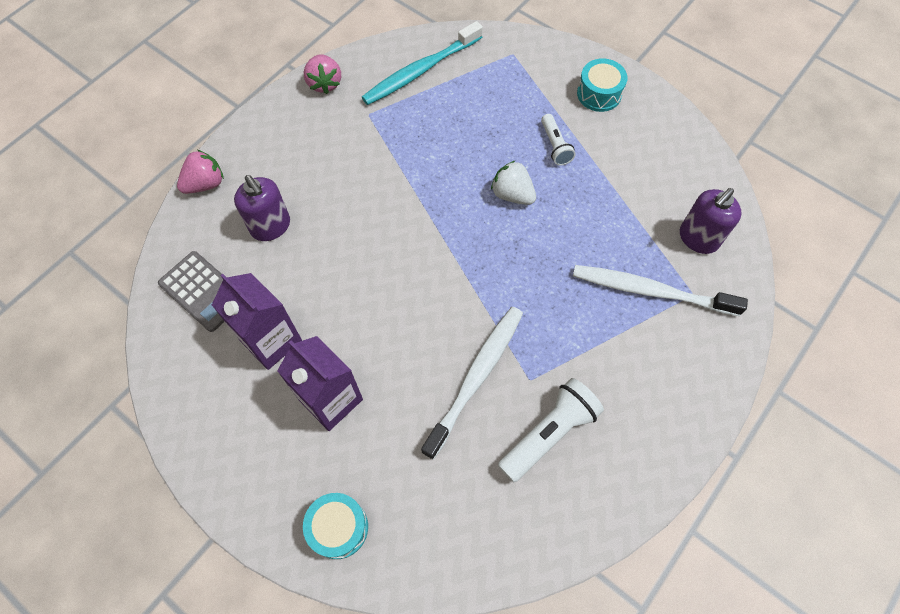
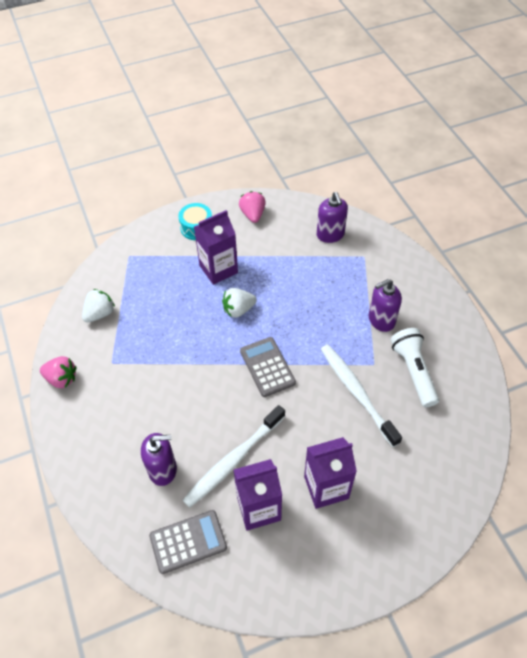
camera: 60 degrees left, 10 degrees down
(205, 184) = (91, 502): pink strawberry -> pink strawberry (253, 214)
(338, 528) = (419, 522): turquoise drum -> none
(421, 70) = (100, 313): turquoise toothbrush -> white strawberry
(453, 263) = (267, 367): none -> grey calculator
(555, 146) = (218, 269): white flashlight -> purple carton
(603, 359) = (381, 320): none -> purple soap dispenser
(651, 291) = (350, 274): white toothbrush -> white toothbrush (233, 460)

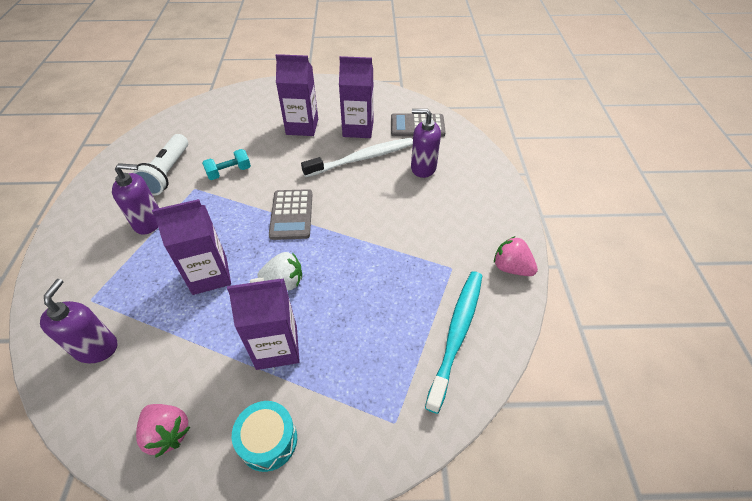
camera: 160 degrees left, 5 degrees down
(100, 313) = (456, 334): white strawberry -> turquoise toothbrush
(253, 214) = (168, 433): pink strawberry -> pink strawberry turned 60 degrees counterclockwise
(296, 296) = (210, 275): none -> purple carton
(357, 393) = (229, 172): white toothbrush -> turquoise dumbbell

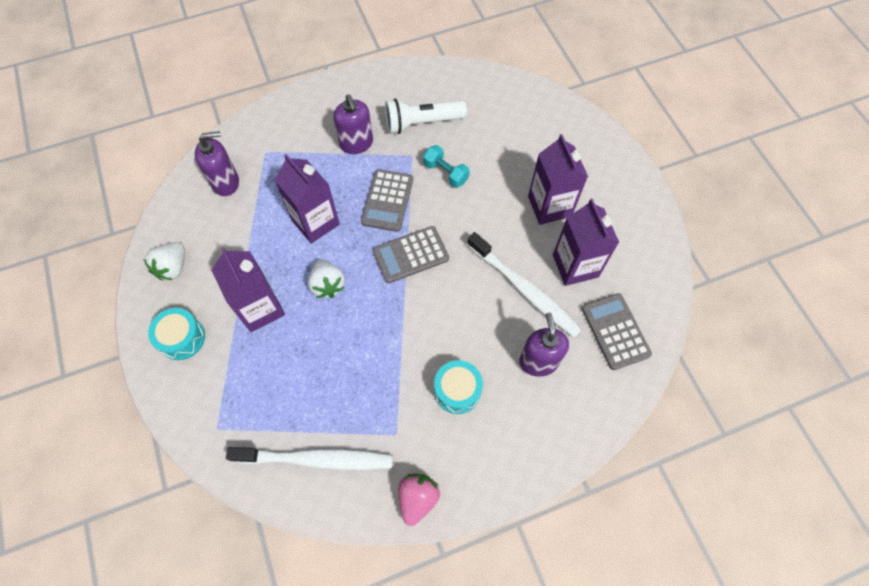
camera: 70 degrees right, 15 degrees up
(168, 433) = (173, 268): pink strawberry -> white strawberry
(227, 216) = (387, 201): none -> grey calculator
(428, 218) = (457, 390): none -> turquoise drum
(456, 334) = (315, 459): turquoise toothbrush -> white toothbrush

